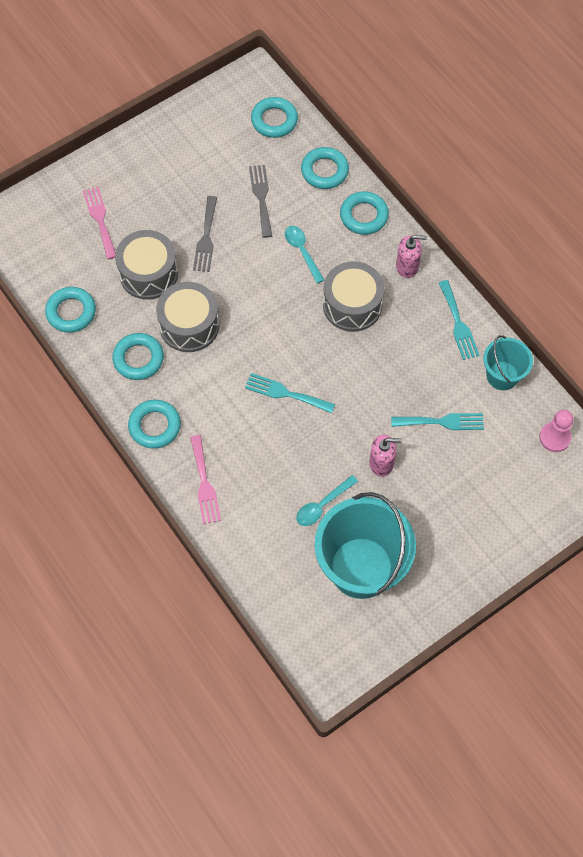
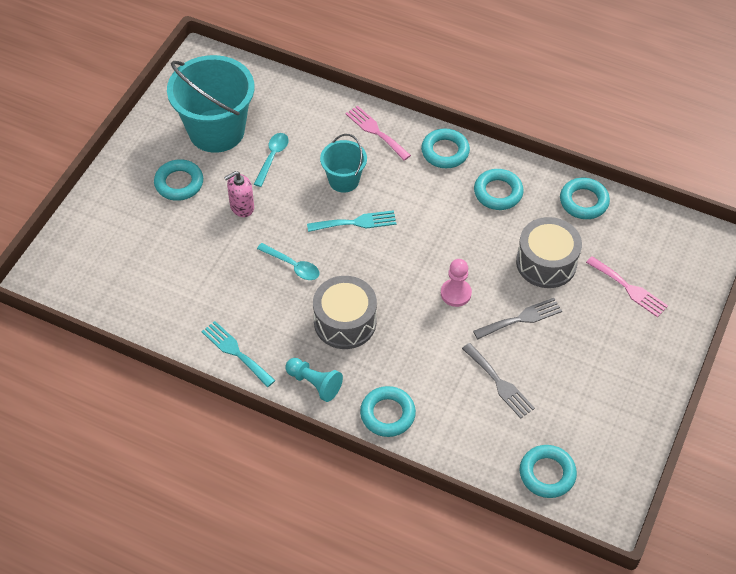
camera: 150 degrees right, 10 degrees down
(189, 325) = (477, 237): grey drum -> none
(206, 238) = (521, 318): grey fork -> grey fork turned 90 degrees clockwise
(302, 251) = (423, 349): turquoise spoon -> turquoise spoon (293, 266)
(324, 171) = (457, 443): turquoise ring -> turquoise ring (179, 183)
(407, 266) = (314, 383): pink soap dispenser -> turquoise pawn
(442, 422) = (207, 261): turquoise fork -> none
(502, 376) = (171, 324): turquoise bucket -> turquoise bucket (344, 180)
(554, 437) = (99, 293): pink pawn -> pink pawn (456, 293)

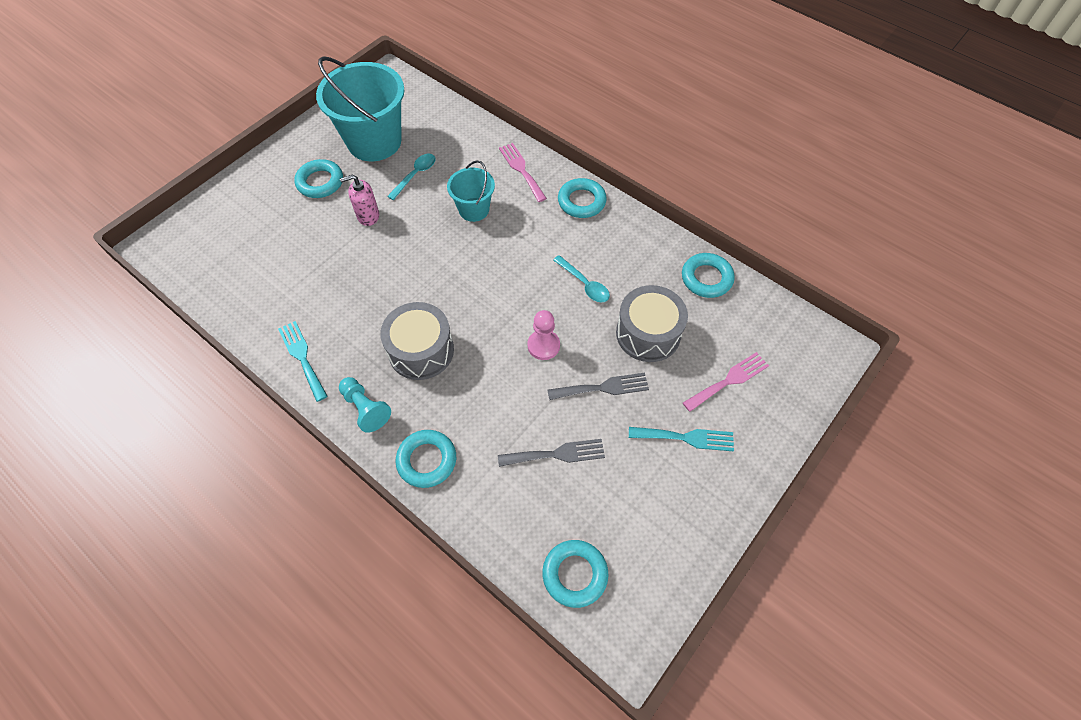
camera: 15 degrees right, 5 degrees up
(293, 266) = (393, 282): turquoise spoon -> turquoise spoon (584, 284)
(356, 222) = (470, 252): turquoise fork -> turquoise fork (686, 438)
(498, 192) = (621, 251): turquoise ring -> none
(499, 383) = (556, 454): grey fork -> grey fork turned 75 degrees counterclockwise
(629, 288) = (729, 380): pink fork -> pink fork turned 90 degrees counterclockwise

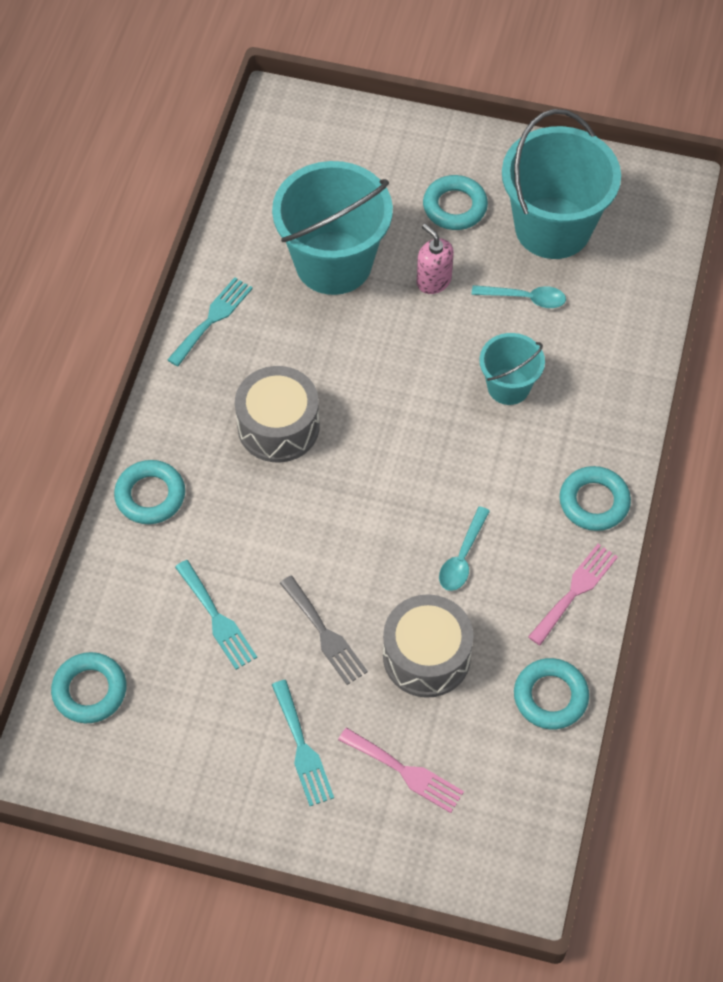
camera: 65 degrees right, 0 degrees up
(312, 265) = (333, 263): none -> turquoise bucket
(365, 408) = (182, 409): turquoise pawn -> none
(521, 170) = (606, 410): pink fork -> pink fork (575, 591)
(543, 345) = (349, 548): pink pawn -> none
(556, 454) = (217, 619): grey fork -> turquoise fork

